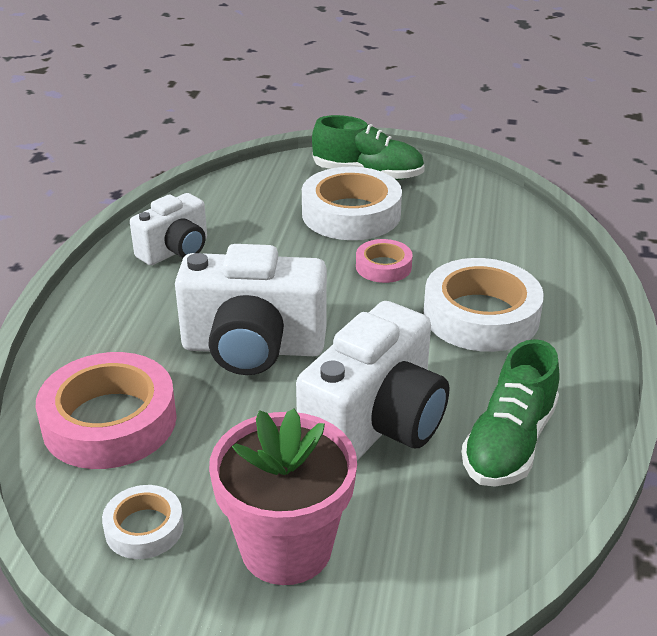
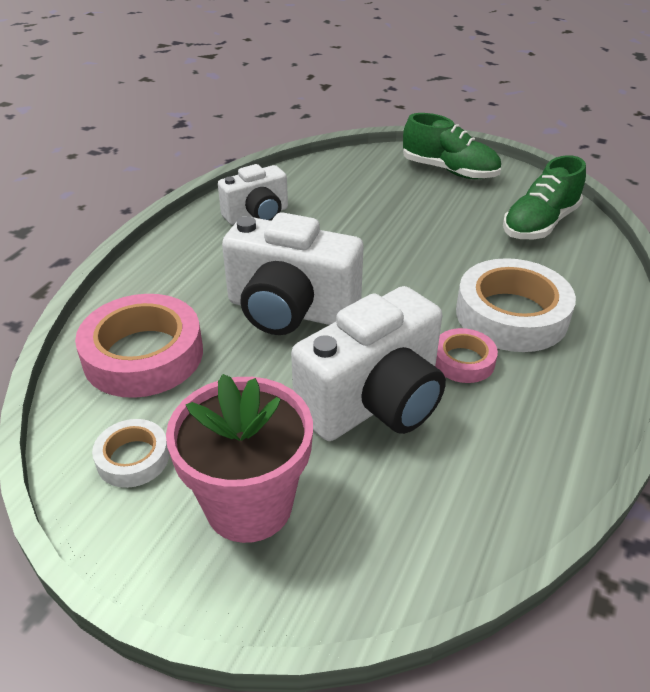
camera: 15 degrees right, 5 degrees up
(351, 214) = (421, 204): white tape -> none
(383, 266) = (434, 255): pink tape -> pink tape (463, 361)
(509, 443) = (498, 445): green shoe -> green shoe (540, 224)

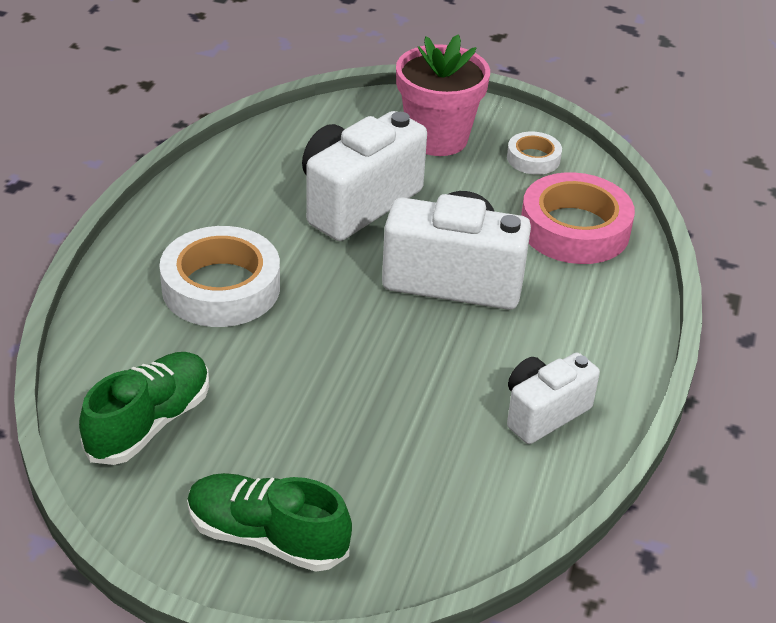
camera: 170 degrees right, 0 degrees up
(463, 361) = (277, 239): pink tape -> none

